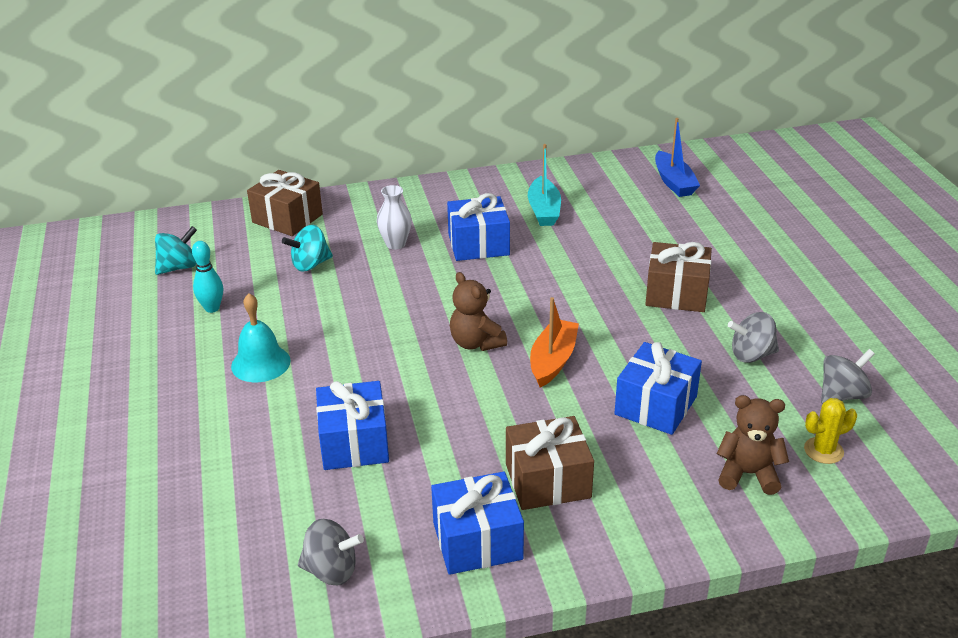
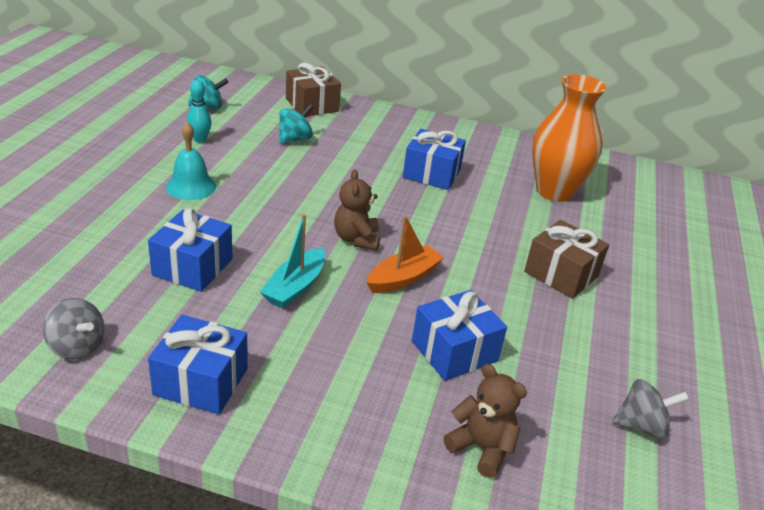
camera: 25 degrees right, 0 degrees up
(310, 264) = (295, 139): turquoise spinning top -> turquoise spinning top turned 135 degrees clockwise
(395, 244) = (370, 149): white vase -> none
(544, 210) = (509, 170): turquoise boat -> turquoise boat (295, 287)
(548, 481) = (303, 365): brown gift -> none
(601, 215) = (554, 191): none -> orange vase
(674, 182) = (643, 192): blue boat -> none
(751, 355) = (583, 351): grey spinning top -> none
(823, 451) = (575, 465): yellow cactus -> none

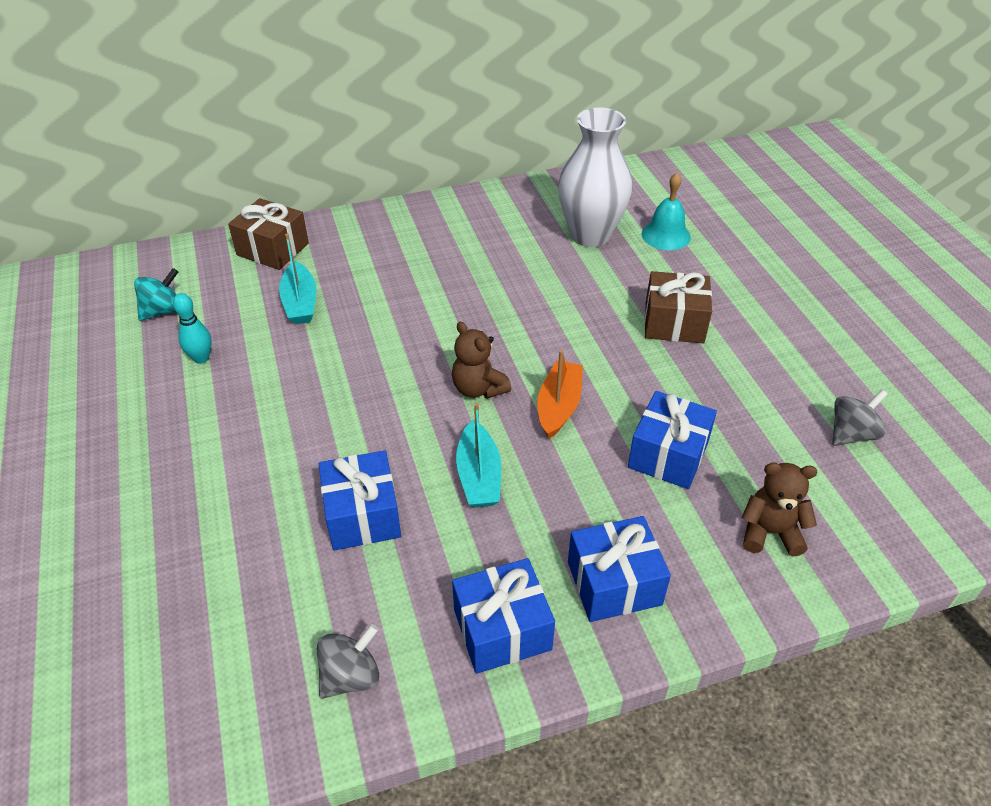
camera: 30 degrees left, 10 degrees up
(77, 347) = (351, 676): grey spinning top -> grey spinning top turned 45 degrees counterclockwise
(191, 186) = (257, 422): turquoise bell -> turquoise bell (666, 235)
(295, 139) = (300, 302): turquoise spinning top -> turquoise boat
(431, 174) = (470, 273): blue gift -> blue gift (614, 583)
(554, 191) = (590, 235): orange vase -> white vase

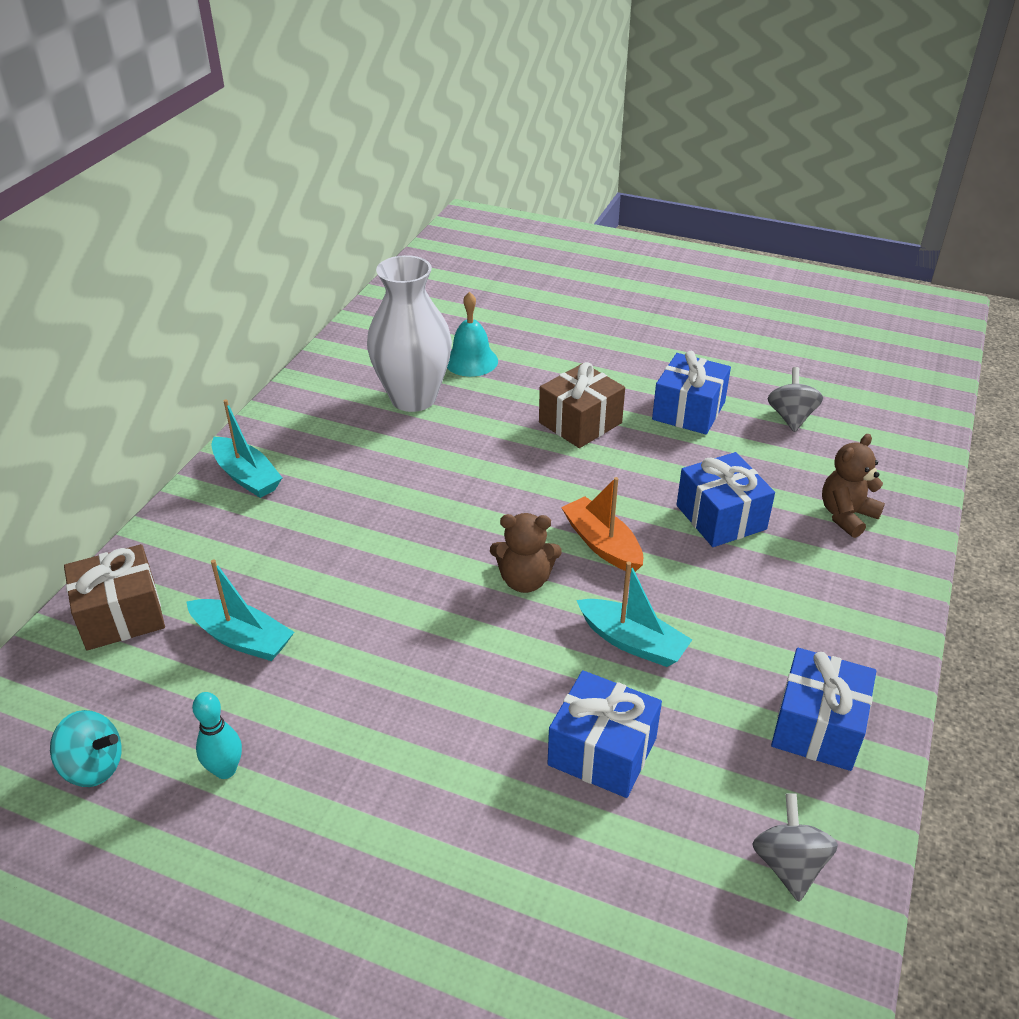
camera: 50 degrees left, 5 degrees down
(163, 311) = (93, 767): turquoise spinning top -> turquoise spinning top turned 105 degrees clockwise
(430, 219) = (247, 476): none -> turquoise boat
(614, 583) = (824, 629): blue gift -> blue gift (688, 411)

